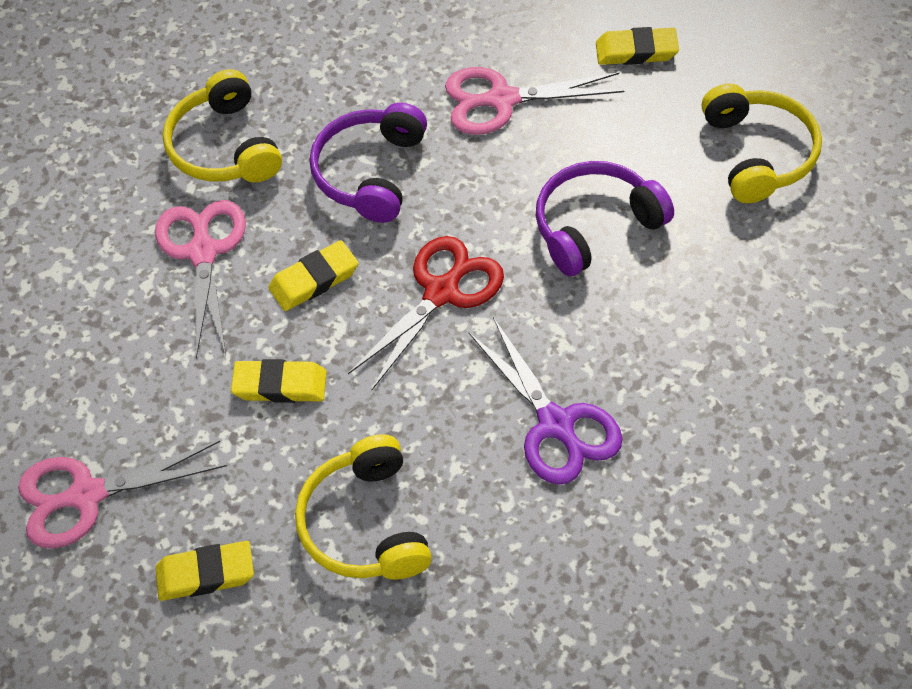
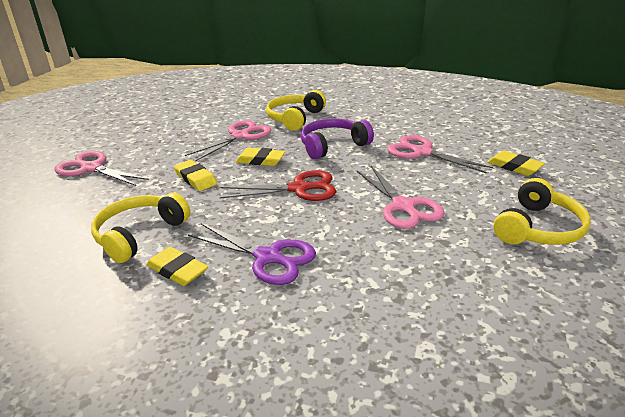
camera: 45 degrees right, 25 degrees down
(205, 574) = (71, 210): yellow eraser -> yellow eraser (177, 270)
(555, 424) = (267, 257): purple scissors -> purple scissors turned 75 degrees counterclockwise
(595, 226) = (403, 206): purple headphones -> pink scissors

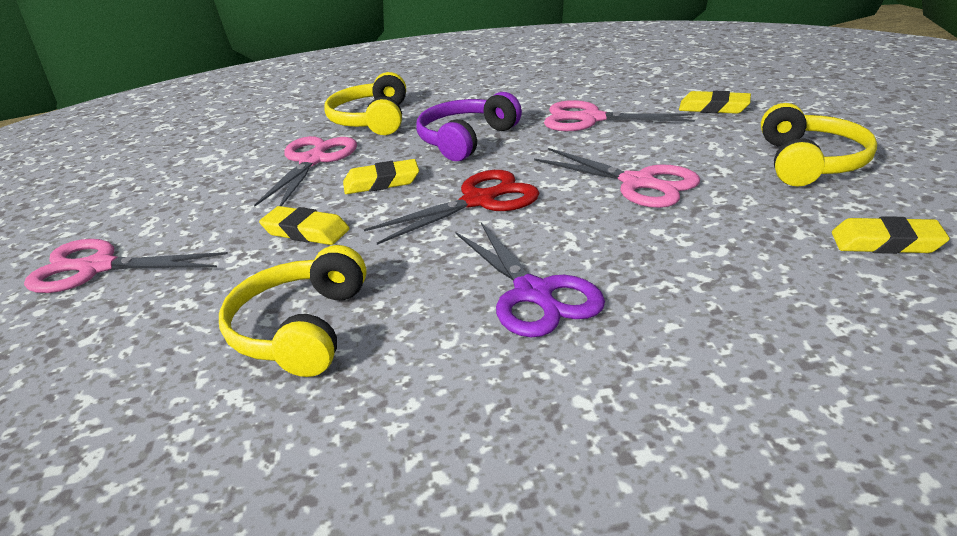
camera: 25 degrees left, 0 degrees up
(177, 270) = (419, 353): yellow eraser -> yellow eraser (886, 242)
(267, 257) = (533, 293): purple scissors -> purple scissors turned 60 degrees clockwise

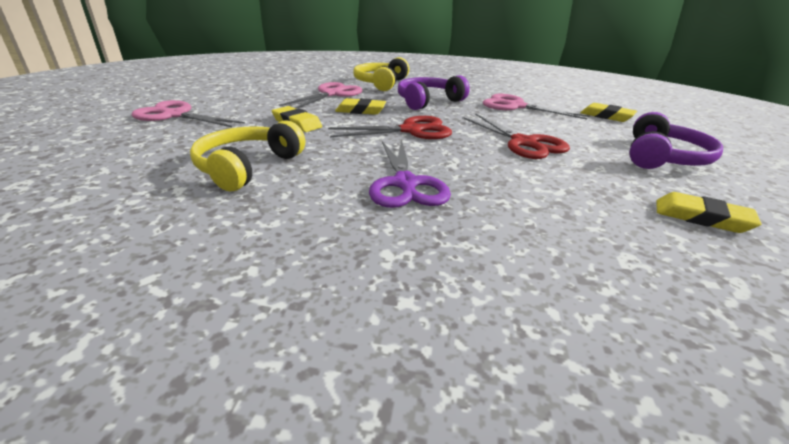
camera: 15 degrees right, 0 degrees up
(637, 183) = (523, 143): pink scissors -> red scissors
(810, 162) = (663, 157): yellow headphones -> purple headphones

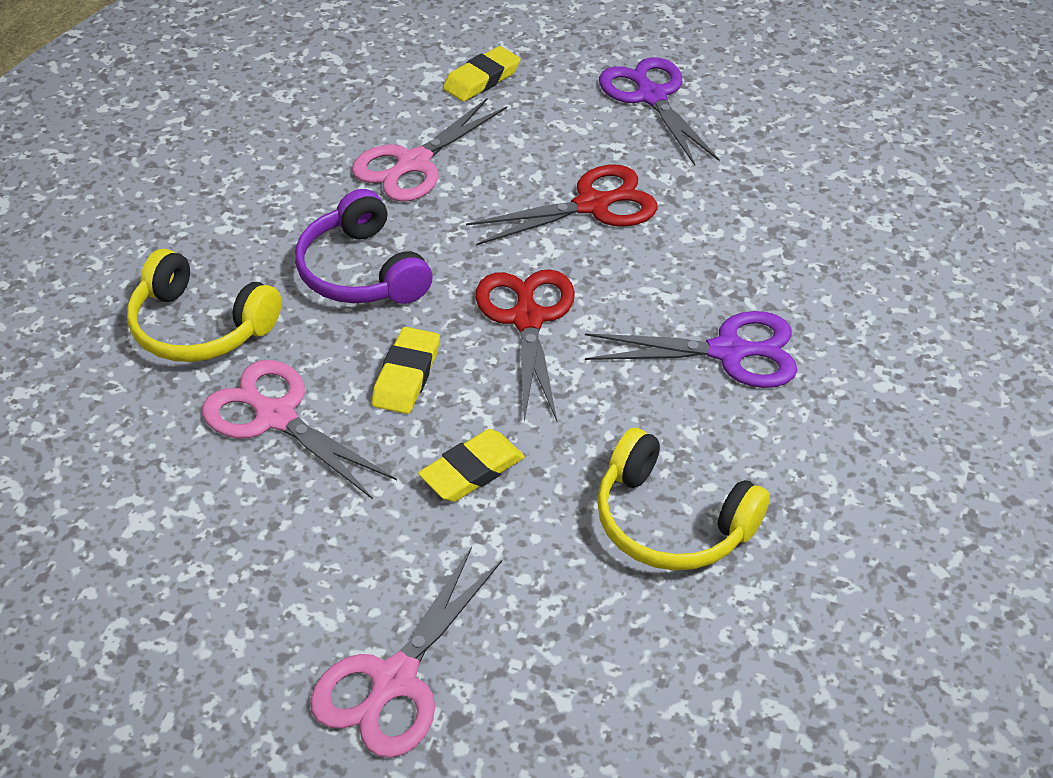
camera: 80 degrees left, 15 degrees up
(663, 157) = (651, 97): purple headphones -> purple scissors
(701, 217) = (803, 141): yellow eraser -> none

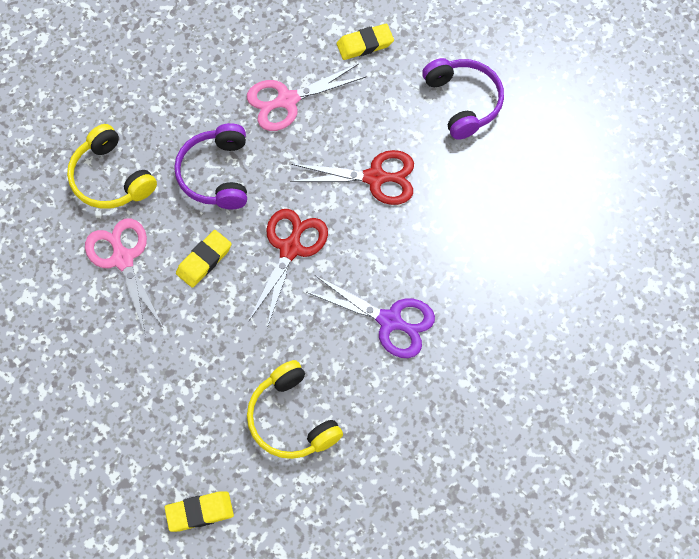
camera: 25 degrees right, 20 degrees up
(394, 680) = (105, 448): pink scissors -> none
(472, 471) = (206, 340): yellow eraser -> yellow eraser (200, 512)
(651, 97) = (463, 102): purple scissors -> purple headphones

